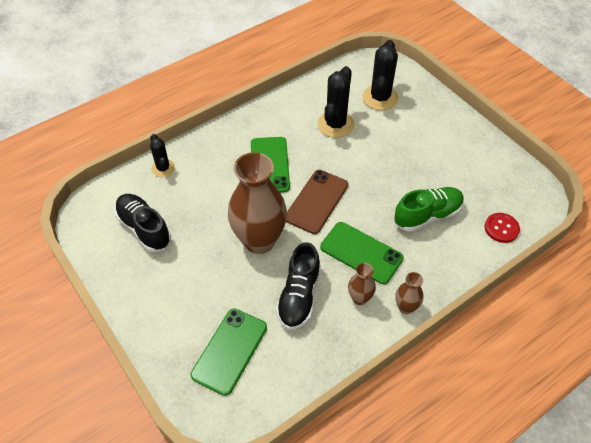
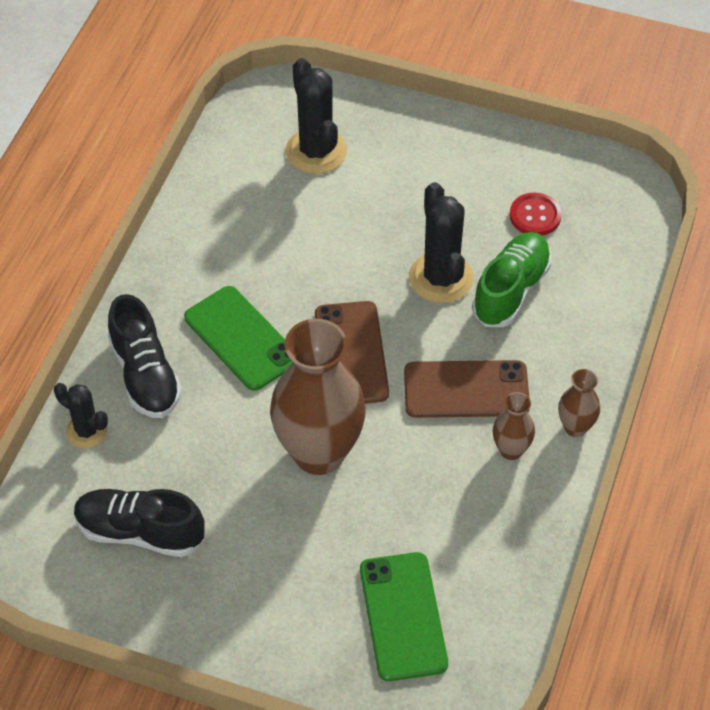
camera: 35 degrees left, 0 degrees up
(299, 296) = (433, 494): black shoe -> black shoe (145, 375)
(335, 124) = (285, 226): black cactus -> black cactus (441, 278)
(361, 252) = (466, 389): green phone -> brown phone
(501, 228) = (614, 256): red button -> red button (535, 216)

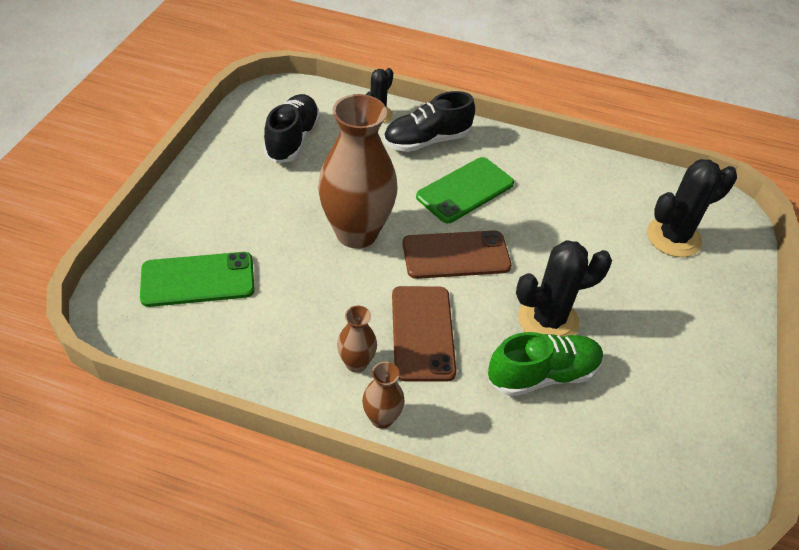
camera: 85 degrees right, 5 degrees down
(511, 290) = (542, 375): green shoe -> green shoe turned 45 degrees counterclockwise
(535, 216) = (642, 402): red button -> none

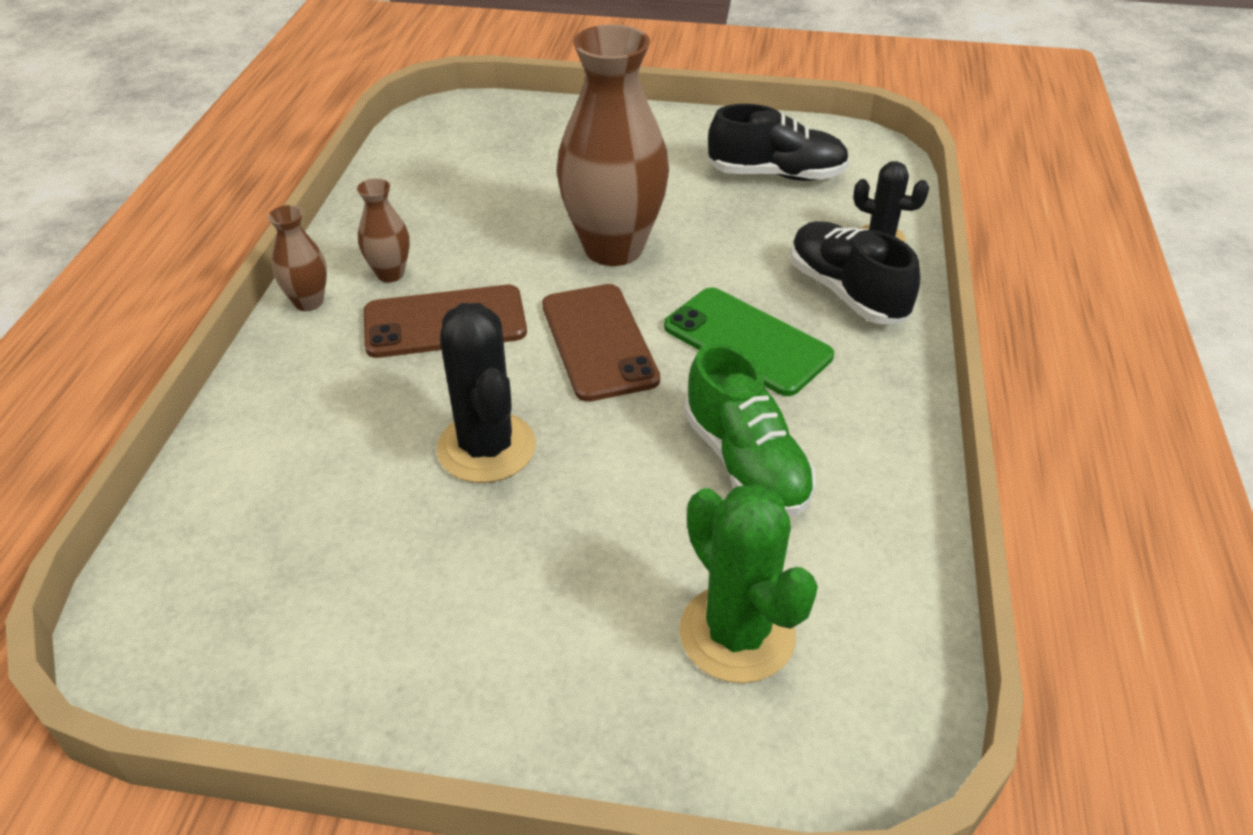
camera: 85 degrees right, 5 degrees down
(198, 279) = (502, 150): green phone -> none
(542, 375) = (380, 444): green shoe -> green shoe (746, 463)
(673, 237) = (737, 634): black cactus -> green cactus

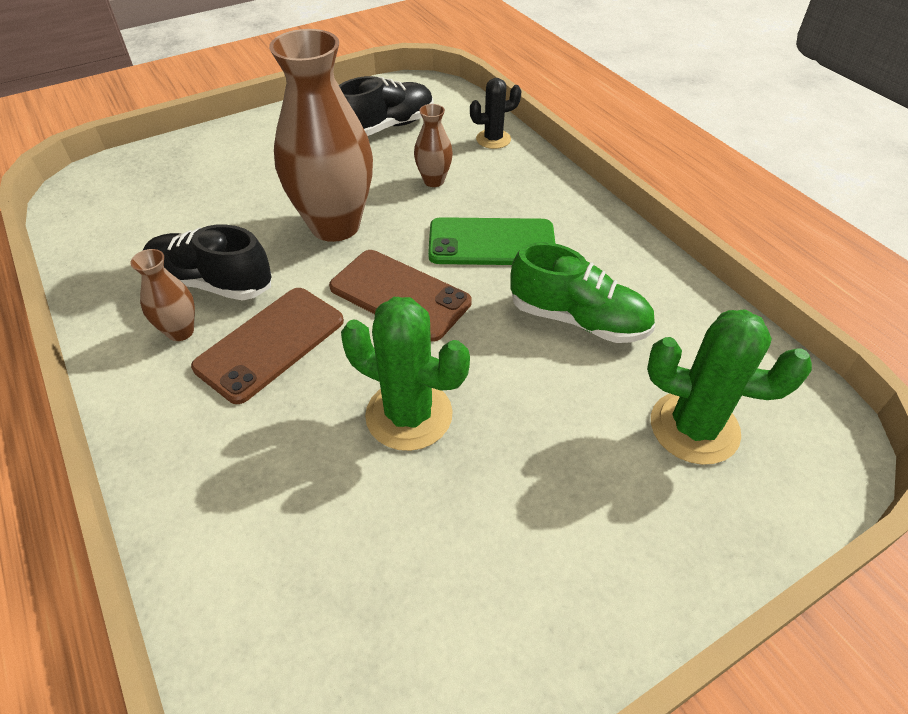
camera: 40 degrees left, 5 degrees up
(309, 302) = (132, 392): brown vase -> brown vase (434, 181)
(486, 447) = (409, 415): black cactus -> green cactus
(846, 292) = (512, 181): black shoe -> black shoe (211, 283)

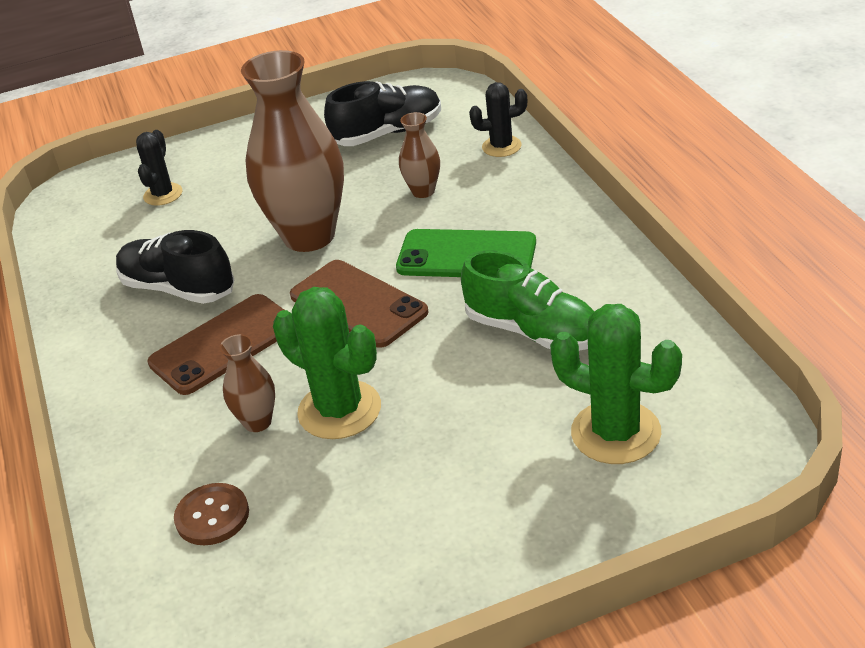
camera: 15 degrees right, 10 degrees down
(180, 331) = (142, 331): brown vase -> brown vase (257, 422)
(181, 185) = (163, 194): none -> black cactus
(295, 558) = (212, 516): none -> brown button

